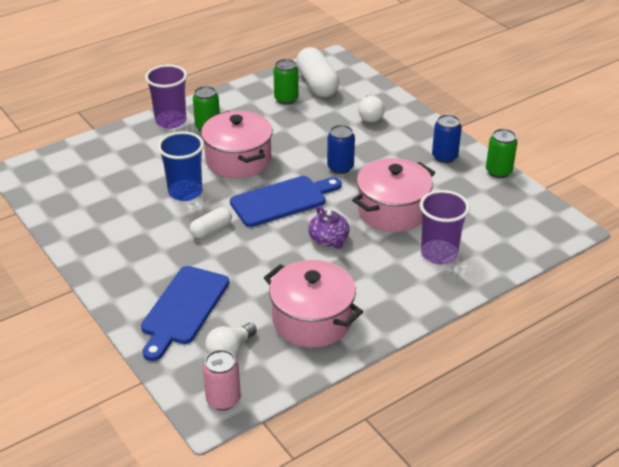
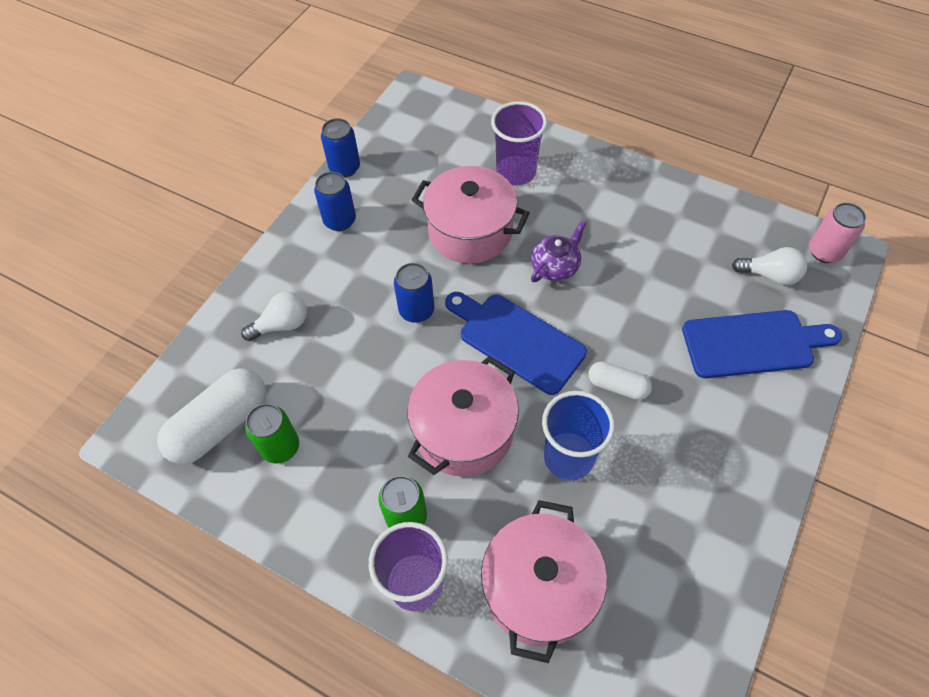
camera: 115 degrees left, 20 degrees up
(312, 320) = (679, 231): pink pot -> pink pot (539, 588)
(498, 171) = (345, 168): green can -> blue can

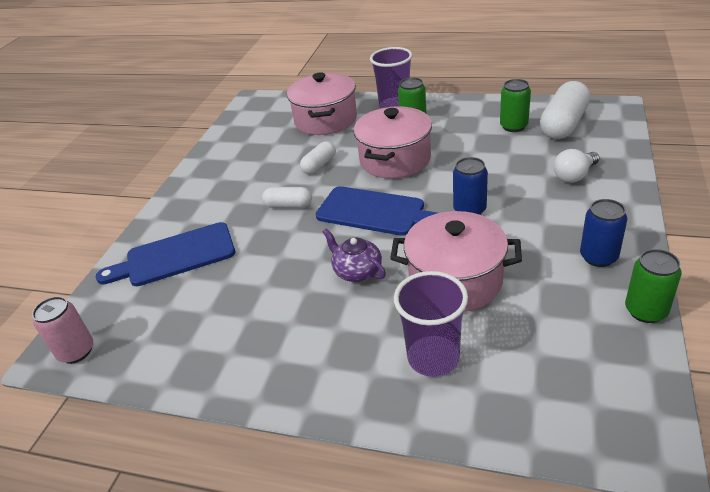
camera: 170 degrees right, 20 degrees down
(345, 168) = (646, 311): blue can -> green can
(555, 266) = (357, 271): purple teapot -> purple teapot turned 105 degrees clockwise
(568, 457) = (319, 165): blue cup -> white capsule
(770, 275) = (143, 314): white light bulb -> none

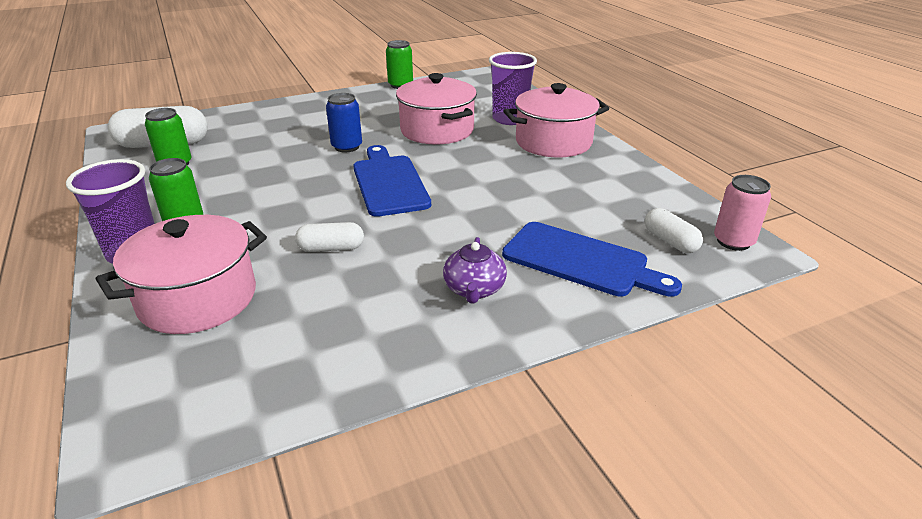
camera: 135 degrees left, 5 degrees down
(288, 205) = (426, 232): white capsule -> white capsule (670, 241)
(357, 271) = (472, 163): purple teapot -> purple teapot (474, 289)
(395, 159) = (284, 204): pink pot -> pink pot (553, 142)
(574, 176) = (262, 124): white light bulb -> none
(598, 257) = (363, 101): blue can -> none

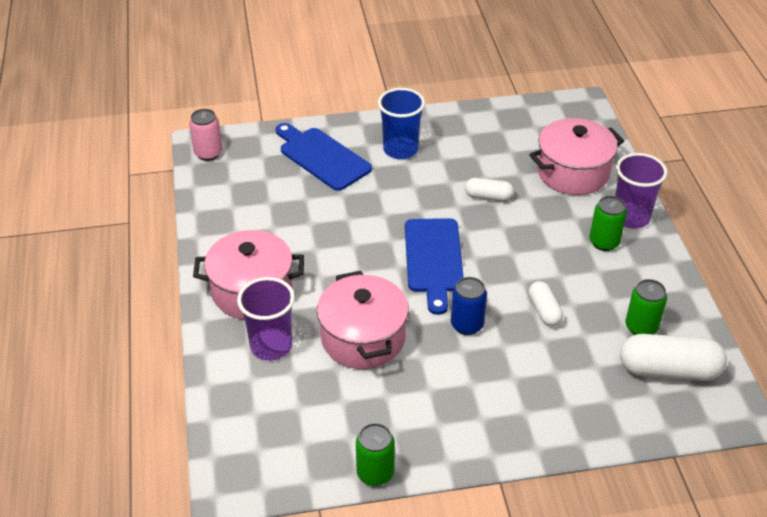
camera: 165 degrees left, 10 degrees up
(474, 289) = (400, 149): purple teapot -> blue cup
(670, 241) = (250, 161): white capsule -> white capsule (544, 311)

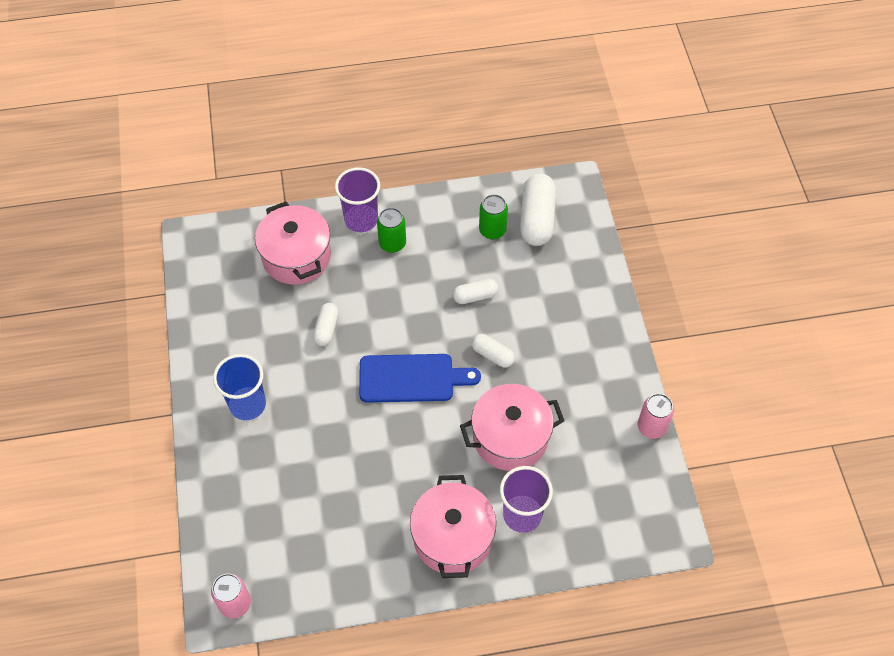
camera: 90 degrees left, 15 degrees up
(322, 157) = (253, 481): blue cutting board -> none
(375, 473) = (651, 427): green can -> pink can
(467, 325) = (492, 355): blue can -> white capsule

